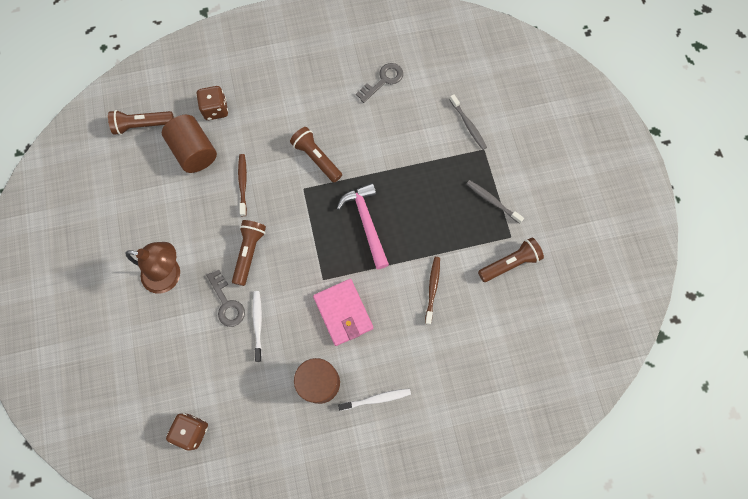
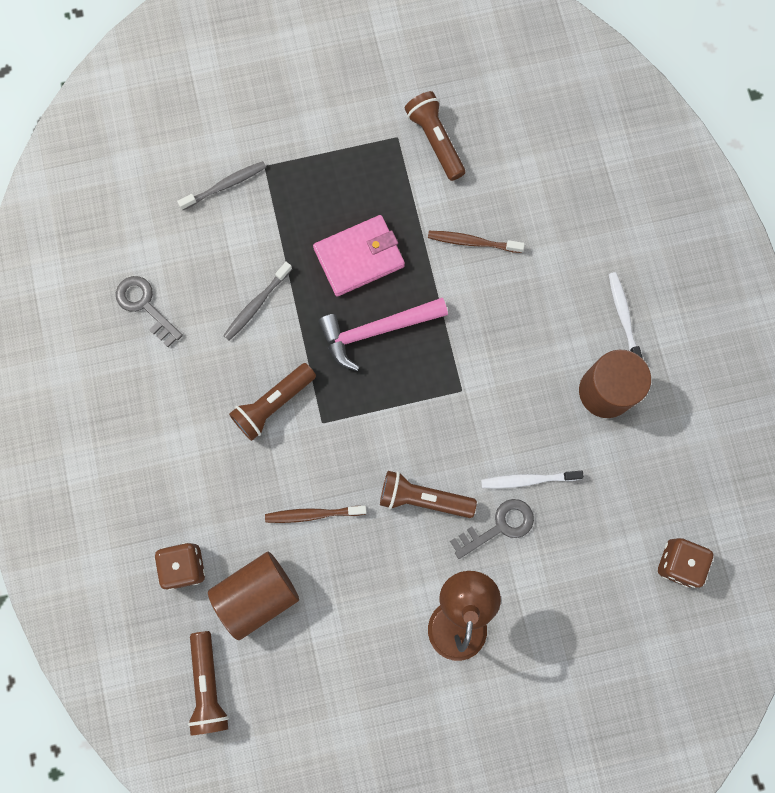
camera: 90 degrees left, 5 degrees up
(343, 313) = (509, 361): pink wallet -> pink wallet (359, 257)
(492, 201) = (345, 158): grey toothbrush -> grey toothbrush (256, 304)

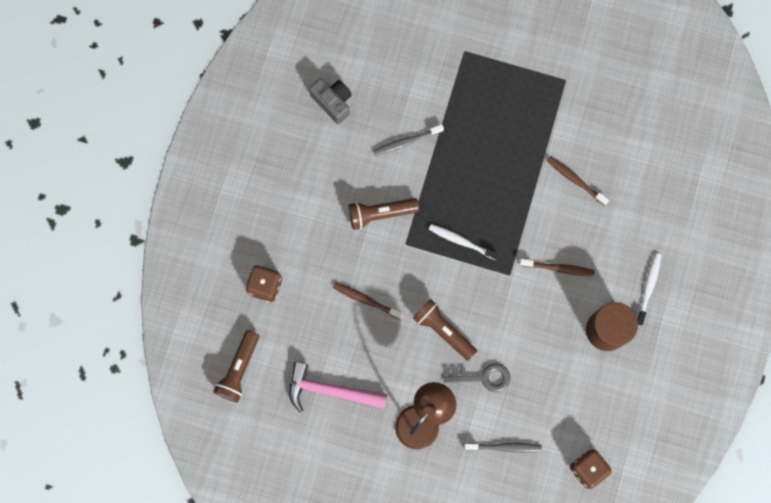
camera: 30 degrees right, 0 degrees up
(145, 306) = (333, 102): grey key -> grey camera
(225, 185) = (430, 50): grey toothbrush -> grey toothbrush (504, 447)
(257, 595) = (301, 331): brown cylinder -> none
(359, 257) = (492, 148): pink wallet -> none
(377, 330) = (476, 203): pink hammer -> pink hammer (330, 390)
(435, 141) = (590, 97): brown flashlight -> none
(511, 352) = (558, 268): none -> brown toothbrush
(528, 480) = (519, 358): white toothbrush -> white toothbrush (461, 241)

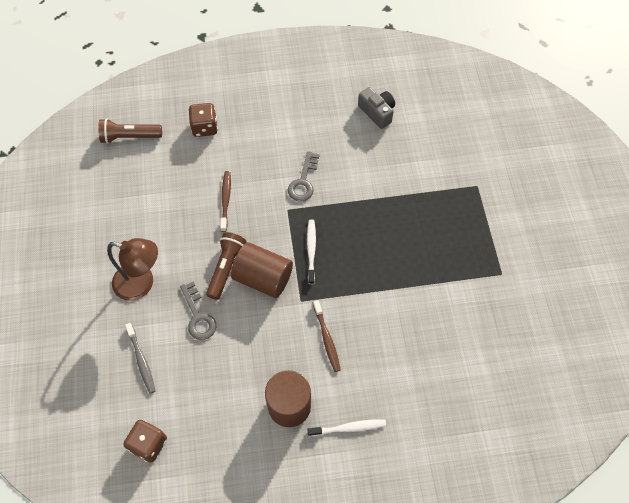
camera: 65 degrees right, 15 degrees down
(330, 390) = (138, 205): pink hammer -> none
(333, 102) = (377, 112): grey camera -> grey camera turned 60 degrees counterclockwise
(380, 214) = (303, 181): brown flashlight -> grey key
(406, 142) = (374, 175): grey toothbrush -> none
(470, 300) = (263, 278): none -> brown cylinder
(575, 180) = (415, 319): brown toothbrush -> none

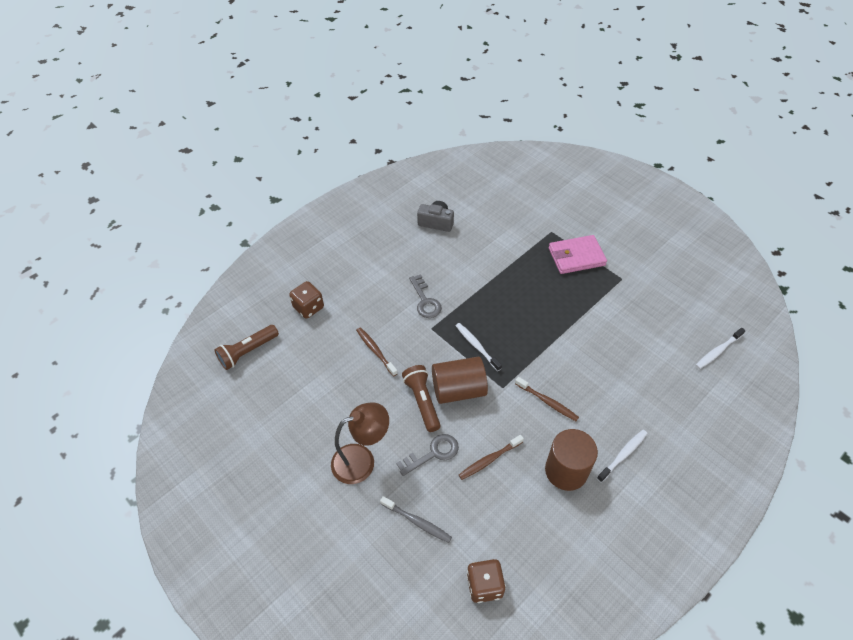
camera: 35 degrees left, 10 degrees down
(198, 316) = (433, 453): grey key -> grey key turned 60 degrees counterclockwise
(236, 352) = (489, 460): none -> brown toothbrush
(477, 225) = (576, 257): none -> pink wallet
(527, 402) = (718, 351): none -> white toothbrush

